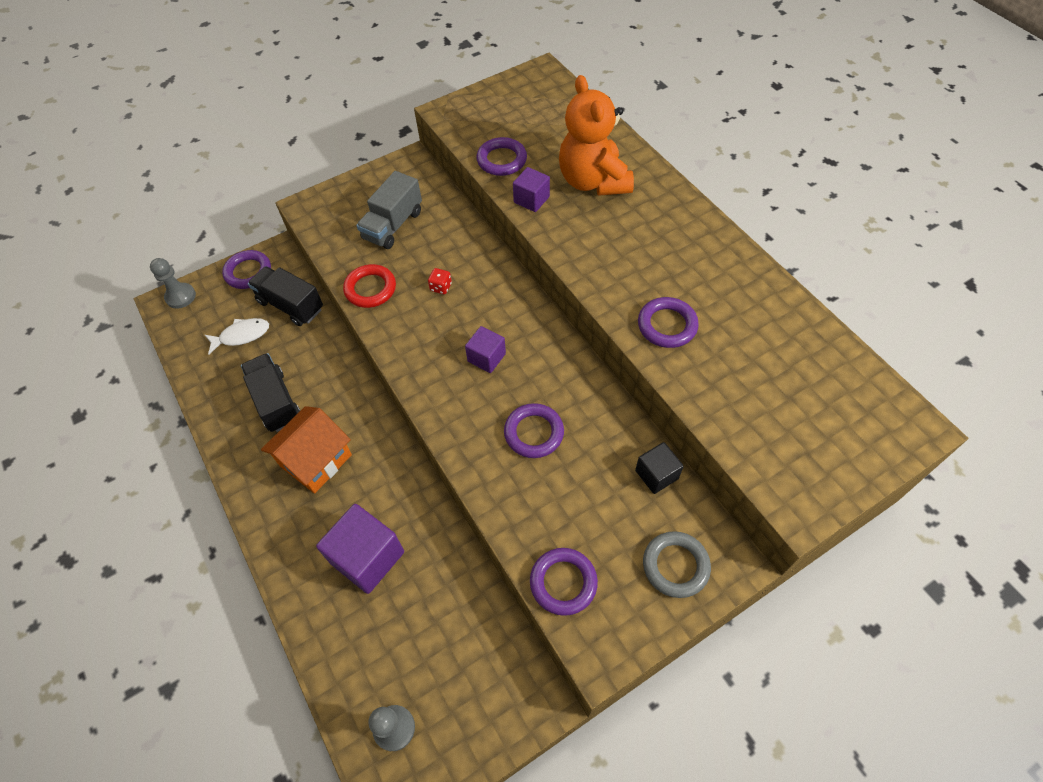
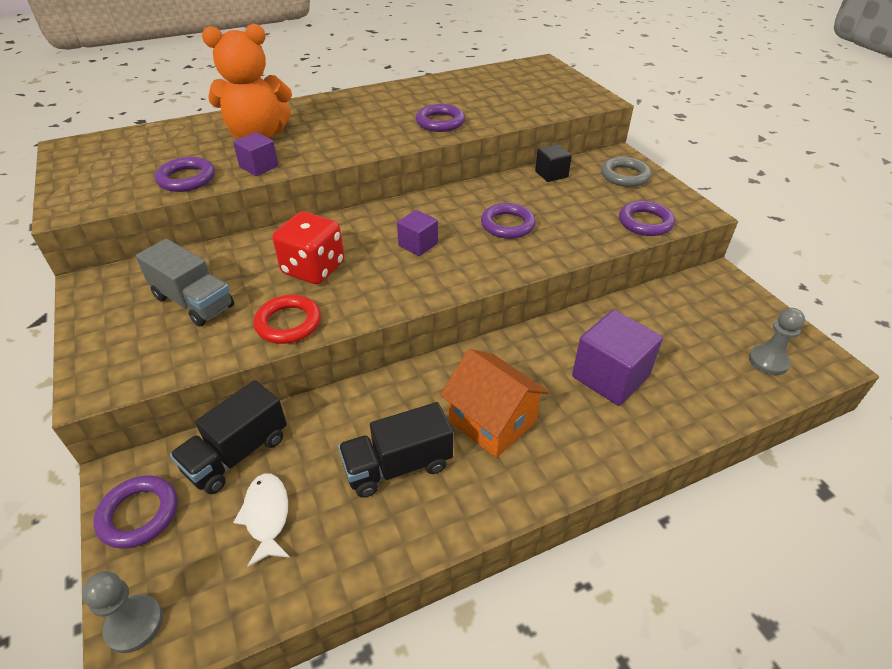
camera: 85 degrees left, 15 degrees down
(441, 287) = (313, 269): red dice -> red dice, size x2.41

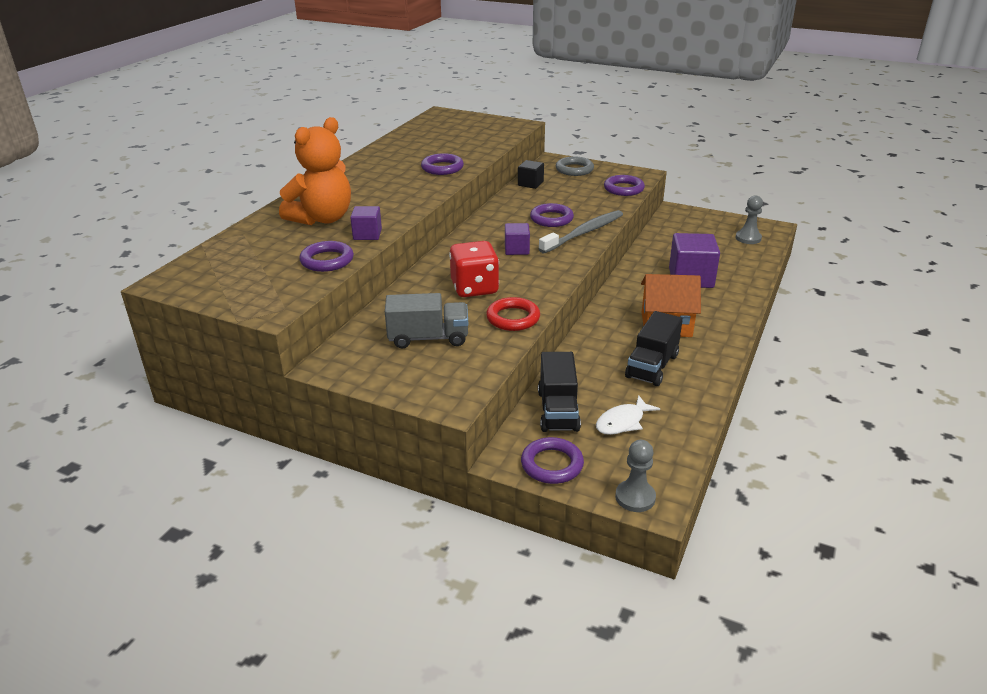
camera: 40 degrees left, 10 degrees down
(266, 515) = (622, 422): white fish -> white fish turned 75 degrees counterclockwise
(513, 258) = (583, 233): none -> grey toothbrush

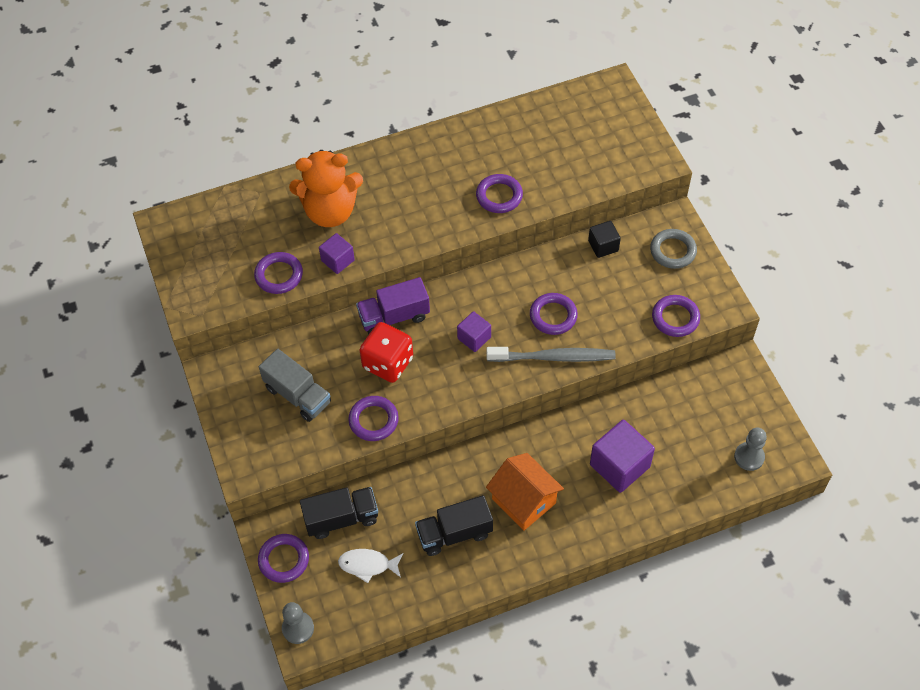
camera: 45 degrees right, 25 degrees up
(441, 267) = (394, 317): none -> purple truck
(513, 318) = (373, 420): red ring -> purple ring
(558, 410) = (341, 518): black truck -> black truck turned 150 degrees counterclockwise

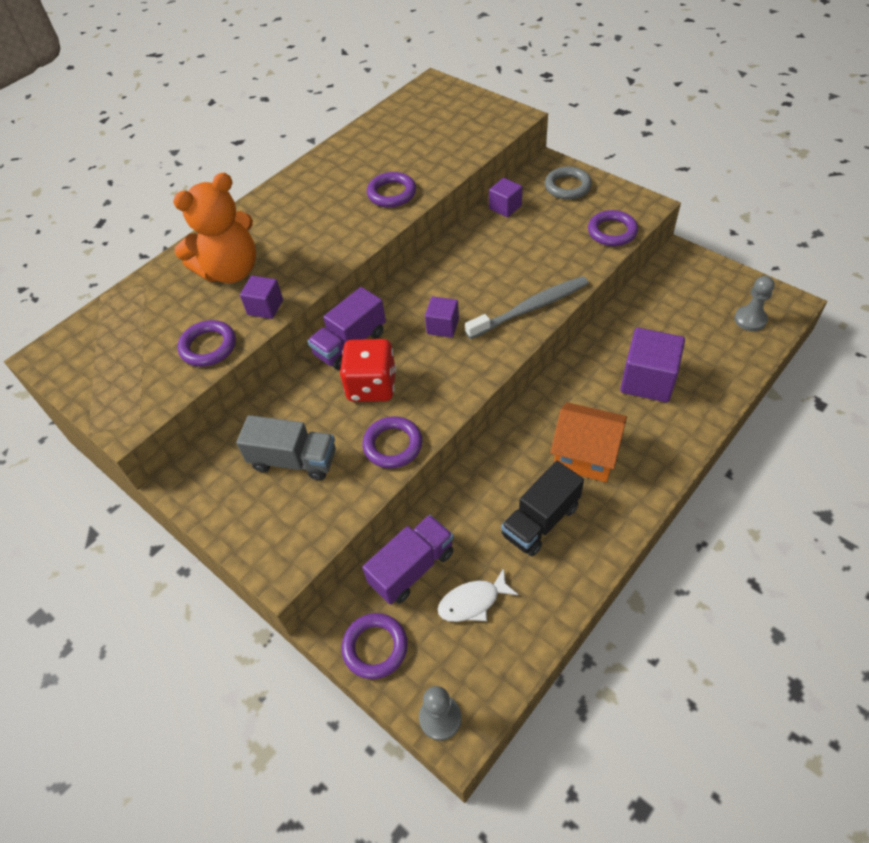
camera: 25 degrees left, 5 degrees down
(341, 518) = (412, 568): black truck -> purple truck
(553, 316) = (503, 276): purple ring -> none
(603, 246) = (505, 207): black cube -> purple cube

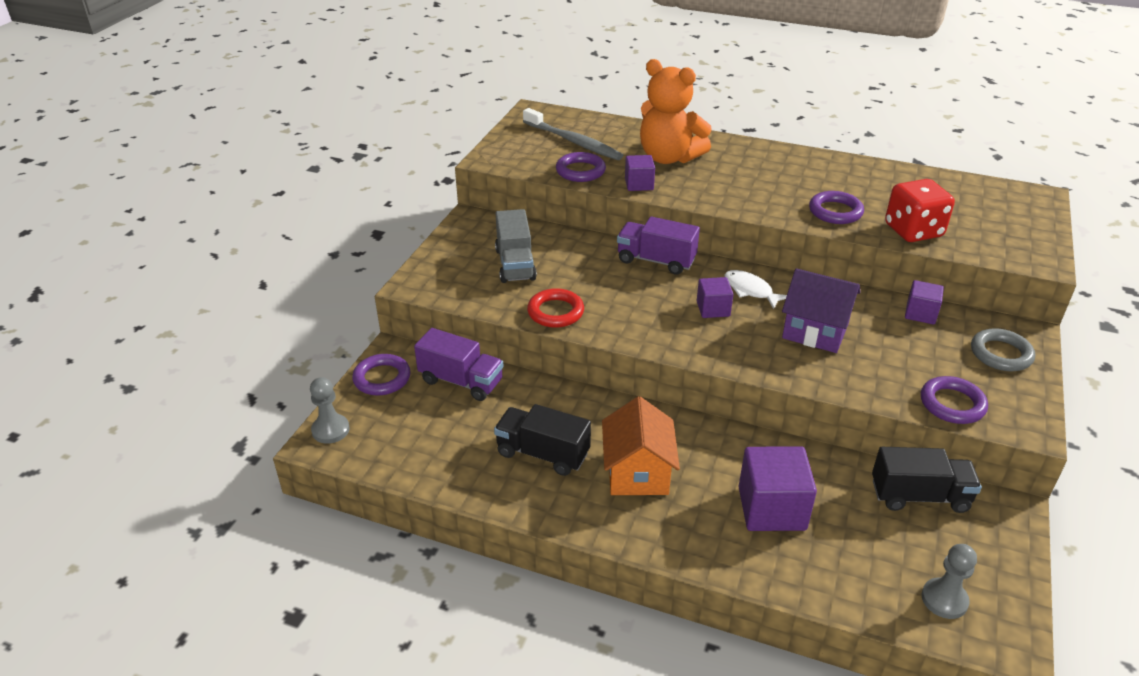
camera: 65 degrees right, 15 degrees down
(371, 386) = (614, 284): red dice -> red dice (913, 231)
(393, 445) = (555, 312): purple ring -> red ring
(472, 602) = (441, 426): white fish -> white fish (750, 290)
(500, 272) = (815, 331): none -> purple house
(530, 308) = (778, 362): grey toothbrush -> grey toothbrush (573, 141)
(656, 294) = (919, 496): none -> black truck

